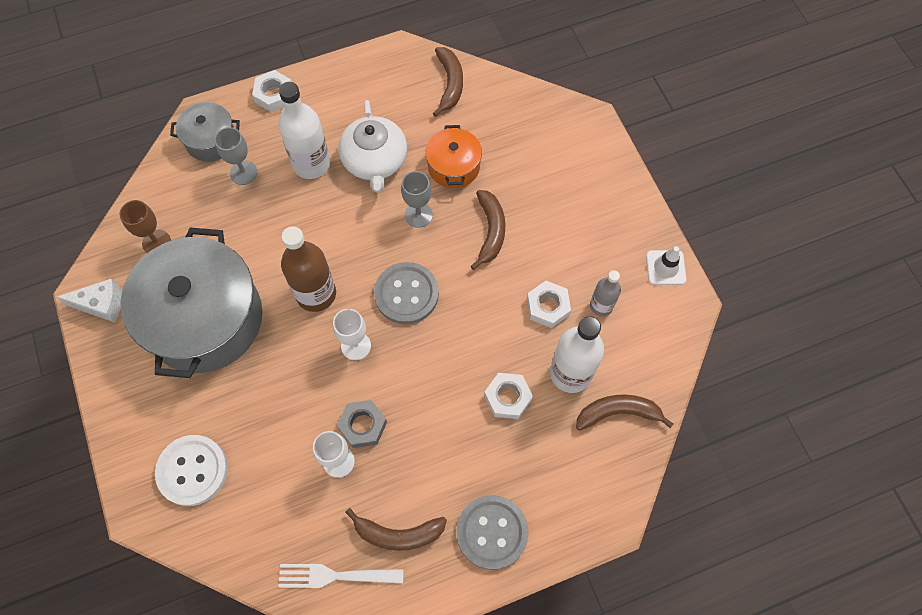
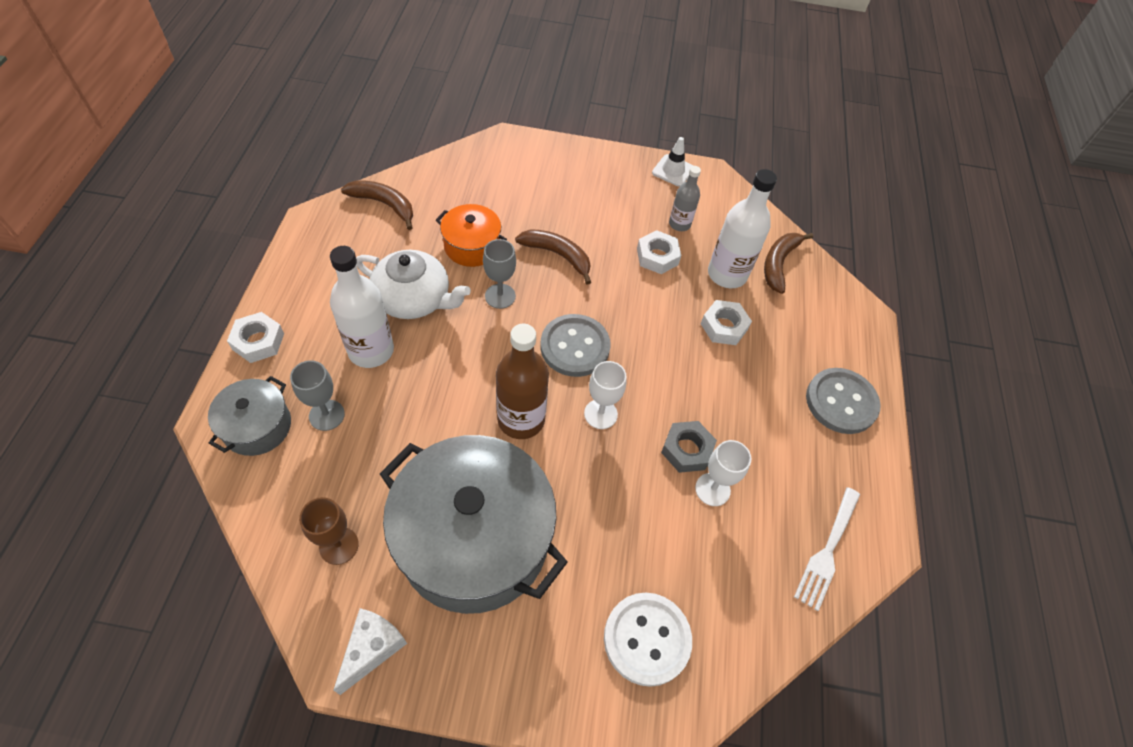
camera: 65 degrees left, 10 degrees down
(398, 534) = (809, 475): brown banana -> none

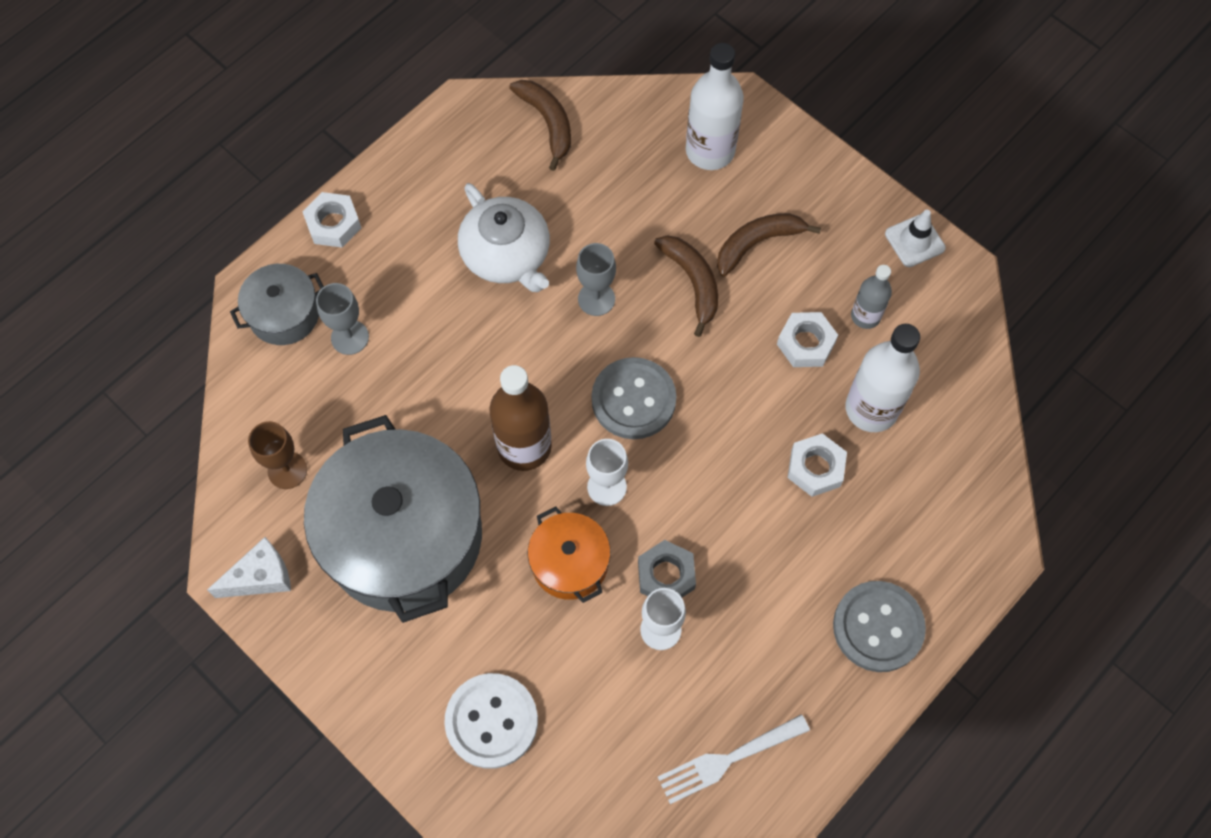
camera: 40 degrees right, 10 degrees up
(371, 350) = (430, 291): white bottle -> white bottle (710, 151)
(472, 246) = (607, 223): orange pot -> orange pot (570, 563)
(779, 264) = (947, 430): brown banana -> brown banana (757, 243)

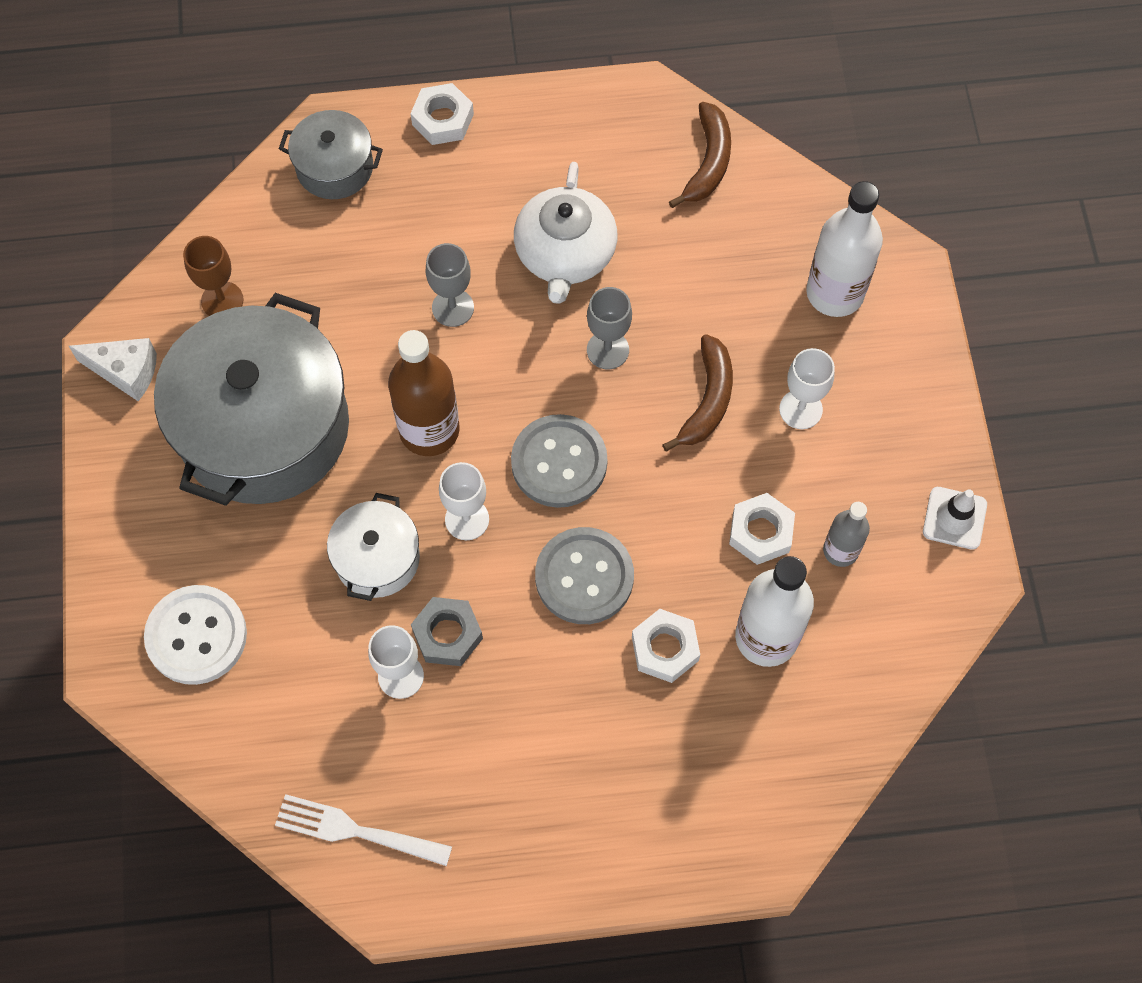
camera: 40 degrees right, 0 degrees up
(350, 337) = (370, 227): grey goblet -> grey goblet (453, 308)
(570, 563) = (377, 558): orange pot -> white pot
(757, 243) = (800, 409): brown banana -> white goblet
(878, 627) = (589, 831): grey button -> grey button (584, 577)

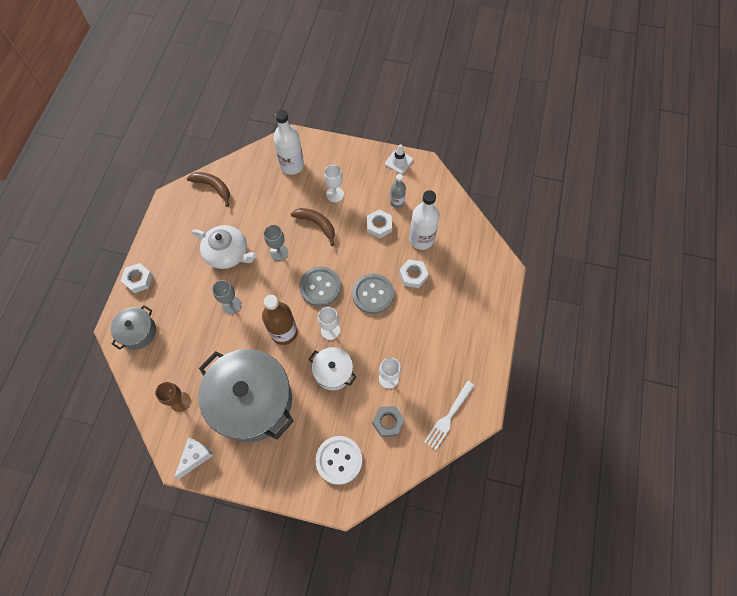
camera: 70 degrees left, 0 degrees up
(447, 634) = (377, 354): grey nut -> grey nut (388, 422)

